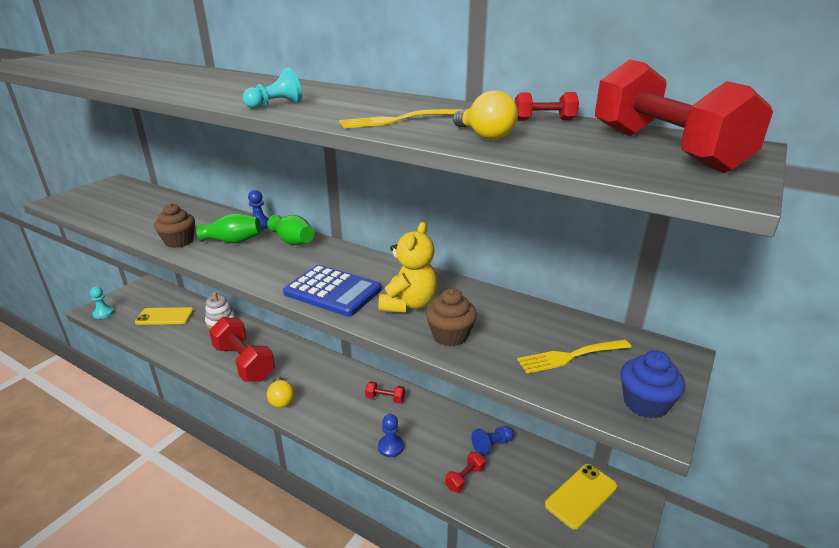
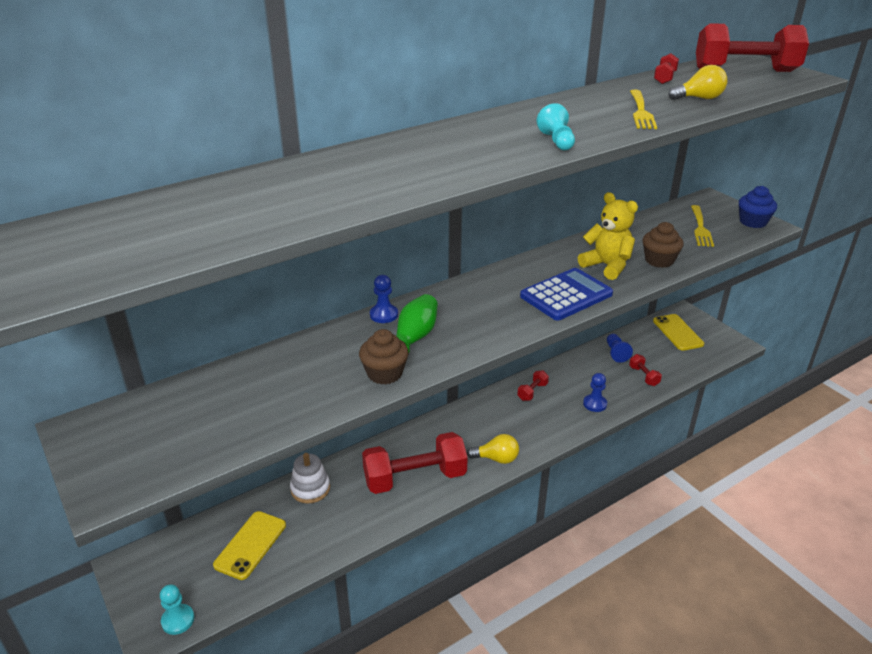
camera: 65 degrees left, 5 degrees up
(293, 241) = (446, 300): green vase -> none

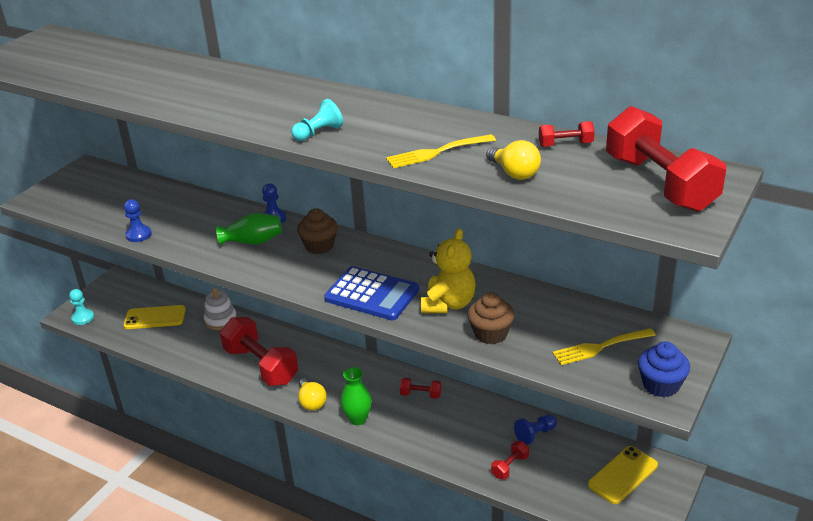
camera: 65 degrees right, 0 degrees up
(384, 373) = (196, 245): brown cupcake -> brown cupcake (319, 246)
(539, 437) = (358, 419): none -> green vase
(595, 404) = (433, 442): blue pawn -> blue pawn (138, 235)

